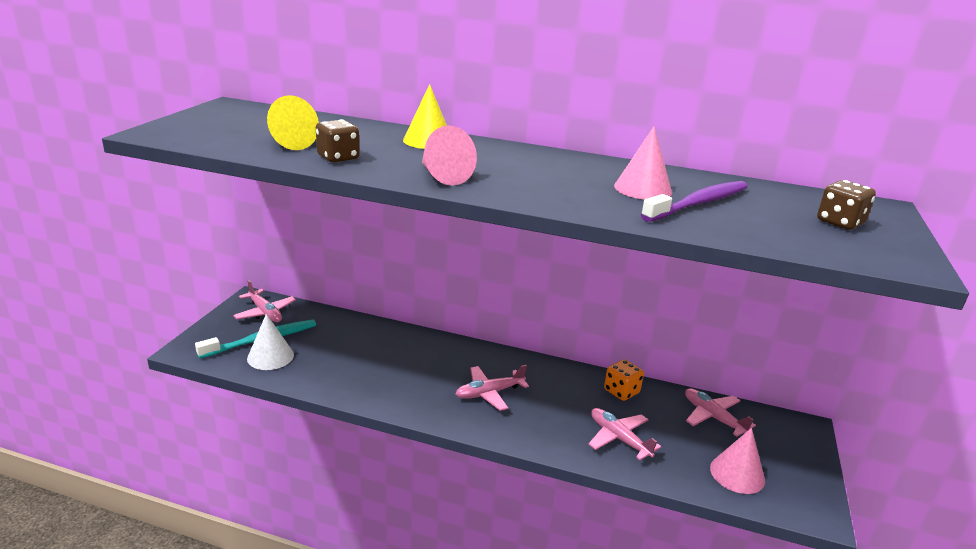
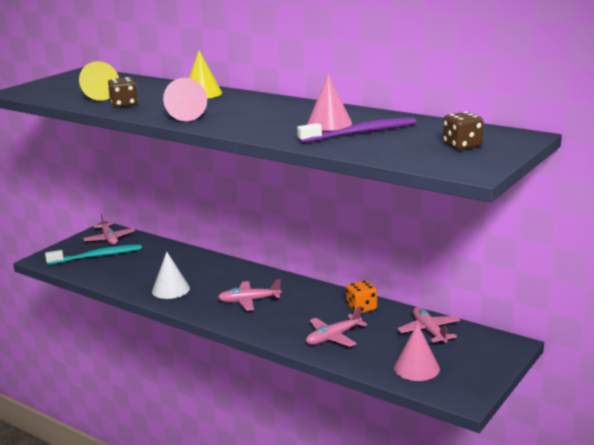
camera: 20 degrees right, 5 degrees down
(270, 356) = (98, 267): white cone -> white cone (170, 289)
(618, 438) = (333, 337): pink plane -> pink plane turned 105 degrees counterclockwise

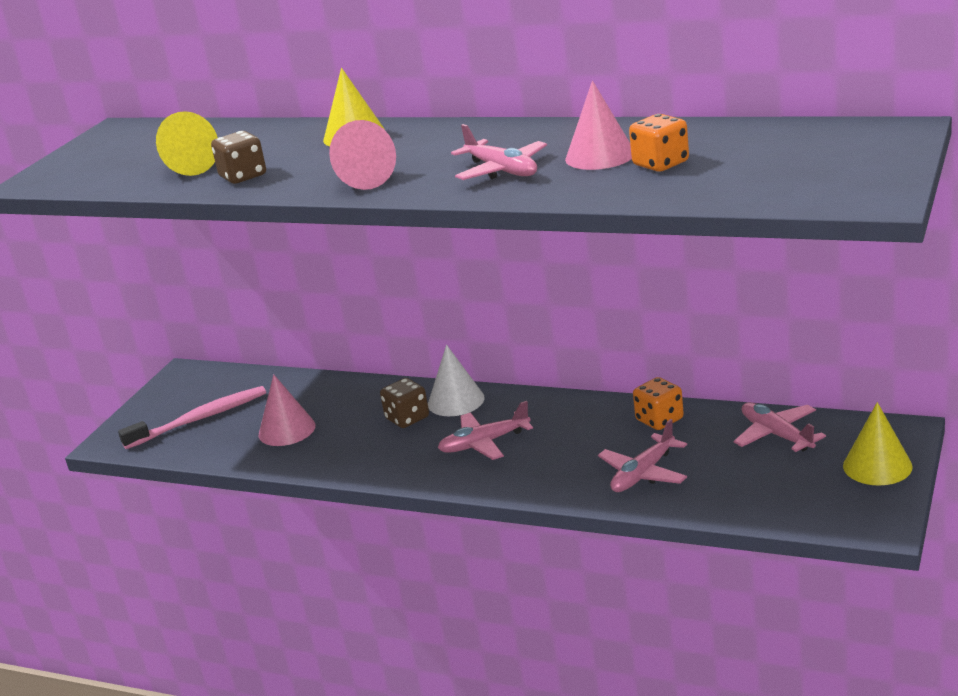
camera: 10 degrees left, 5 degrees up
(97, 256) = (199, 419): turquoise toothbrush -> pink toothbrush
(109, 239) = (202, 387): pink plane -> pink plane (502, 170)
(170, 289) = (351, 450): white cone -> white cone (456, 401)
(361, 133) = (660, 164): purple toothbrush -> orange dice
(416, 368) = (789, 494): pink cone -> pink cone (287, 430)
(462, 145) = (827, 160): brown dice -> brown dice (407, 418)
(483, 362) = (877, 466): none -> yellow cone

